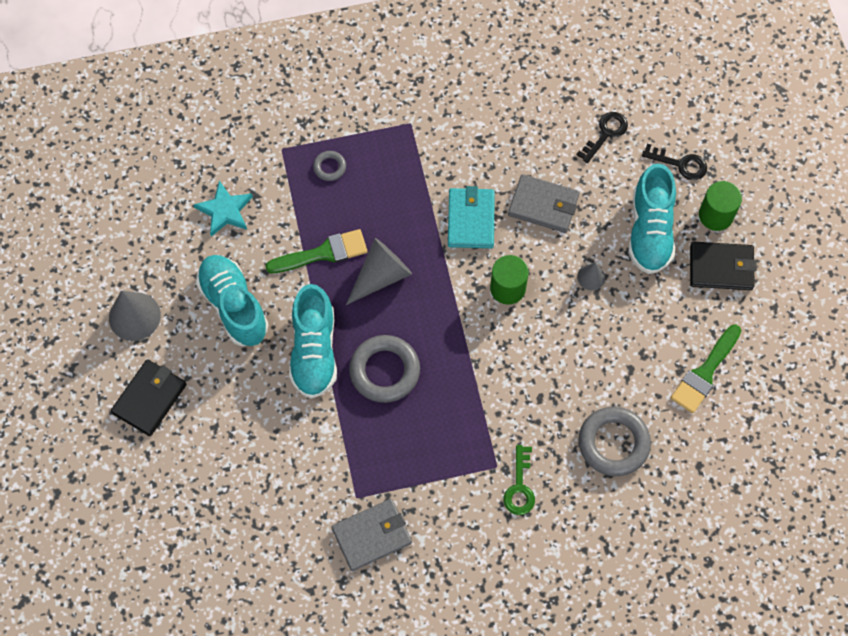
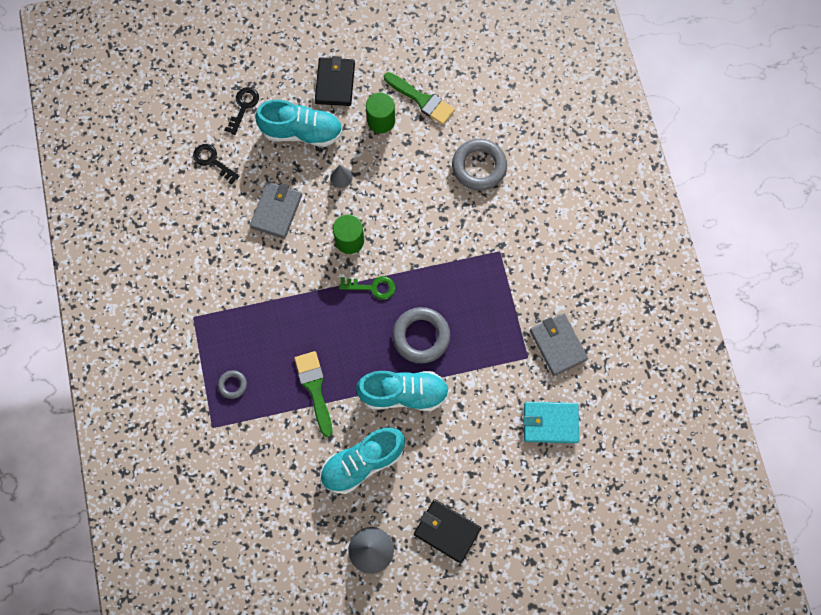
camera: 90 degrees left, 5 degrees up
(225, 211) = (271, 475): turquoise star -> none
(381, 276) = (337, 340): grey cone -> none
(471, 220) = (287, 268): turquoise wallet -> turquoise wallet (550, 423)
(519, 487) = (515, 235): green key -> green key (372, 287)
(716, 215) = (290, 84): green cylinder -> green cylinder (381, 121)

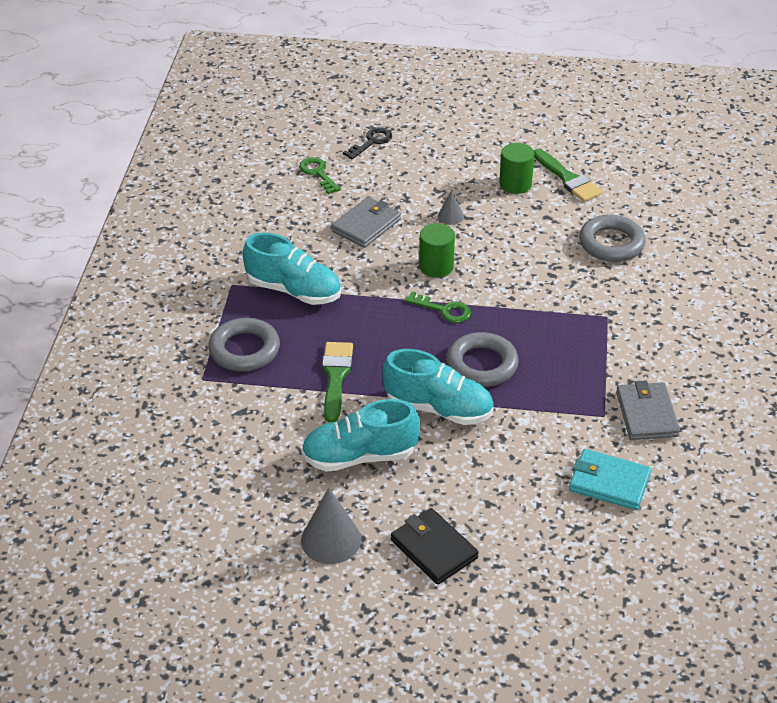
camera: 20 degrees right, 30 degrees down
(212, 161) = (318, 173): black key -> green key
(232, 385) = (244, 350): grey ring -> grey ring, size x2.02
(302, 132) = (424, 173): turquoise shoe -> turquoise shoe (294, 290)
(335, 83) = (478, 146): black wallet -> none

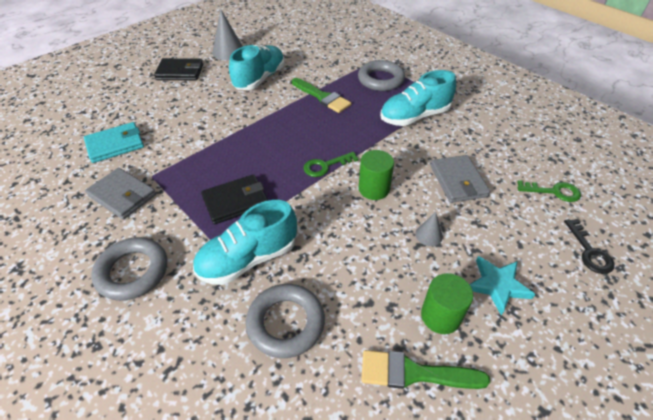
camera: 130 degrees right, 5 degrees up
(438, 408) = (252, 117): turquoise shoe -> turquoise shoe (248, 259)
(457, 170) = (497, 285): none -> turquoise star
(482, 364) = (259, 152): grey ring -> grey ring (132, 271)
(555, 337) = (235, 201): none -> black wallet

